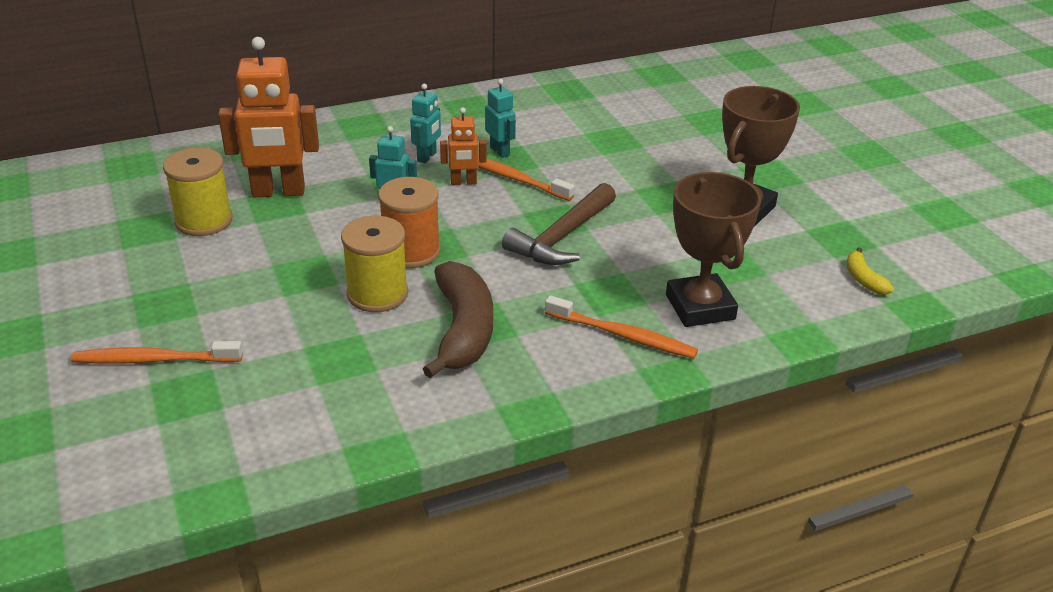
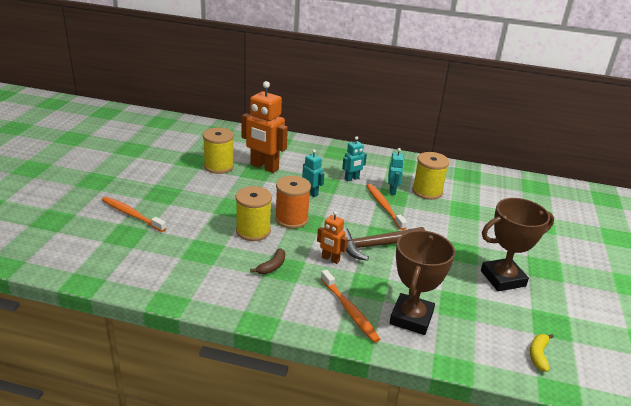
camera: 35 degrees right, 5 degrees down
(463, 182) = (356, 198): orange robot -> orange robot (330, 259)
(463, 330) = (272, 266): brown banana -> brown banana, size x0.47
(543, 134) = (427, 191): none -> yellow spool

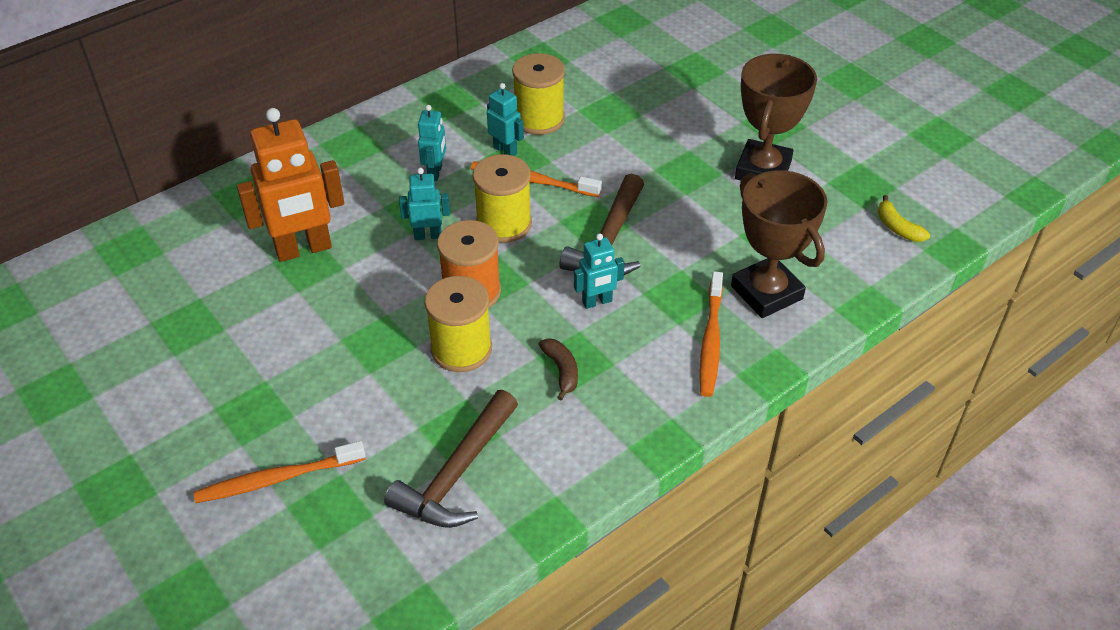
camera: 50 degrees left, 15 degrees up
(177, 261) = (457, 474): none -> brown hammer
(219, 166) = (243, 302): yellow spool -> yellow spool (504, 224)
(330, 259) = (597, 302): orange robot -> turquoise robot
(349, 310) = (710, 341): orange toothbrush -> orange toothbrush turned 90 degrees clockwise

